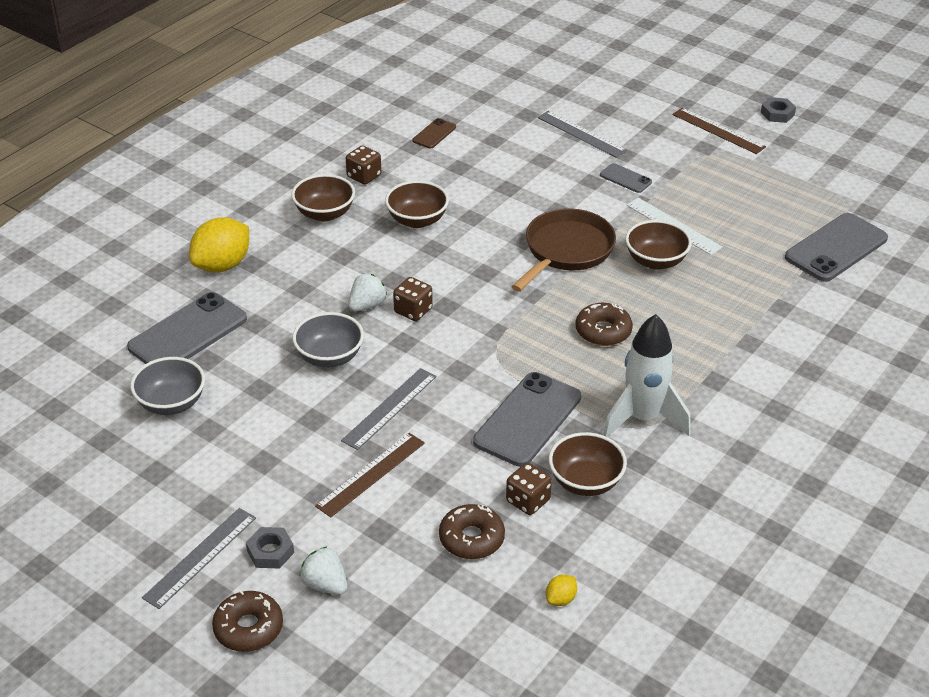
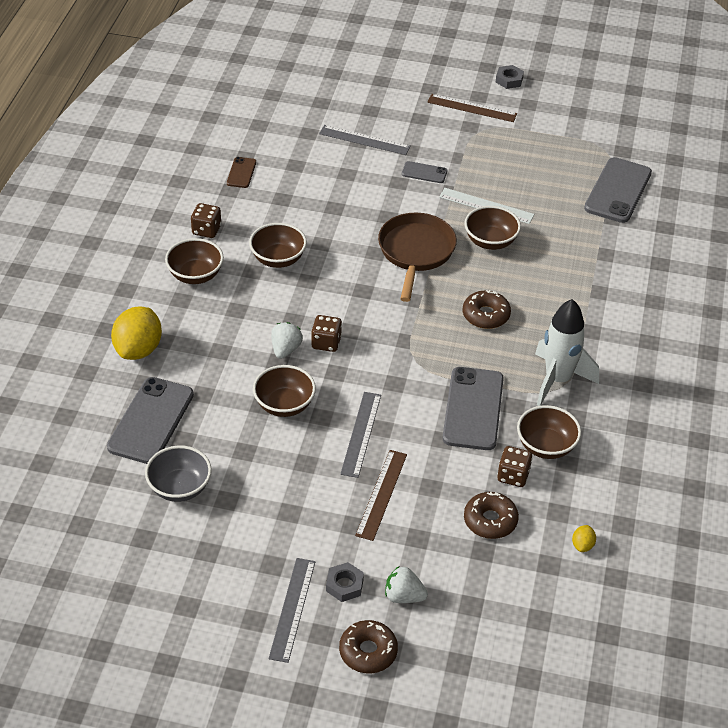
camera: 25 degrees left, 5 degrees up
(329, 357) = (284, 405): grey bowl -> brown bowl

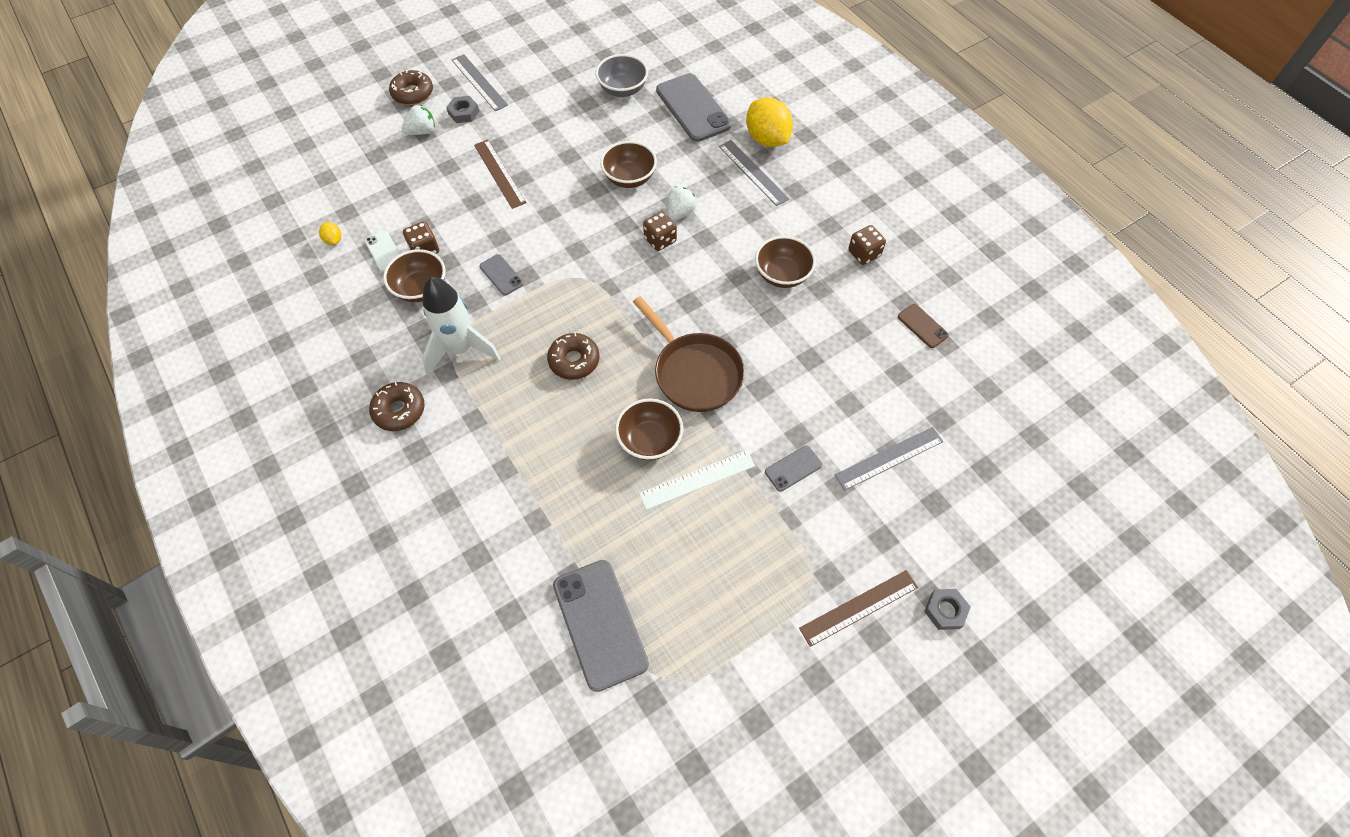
camera: 135 degrees right, 15 degrees up
(195, 275) = (815, 214): brown bowl -> none
(285, 349) = (679, 213): white strawberry -> white strawberry turned 120 degrees counterclockwise
(361, 434) = (557, 198): grey ruler -> grey ruler (753, 172)
(473, 409) = (501, 275): grey phone -> grey phone, size x0.49
(490, 520) = (411, 210): brown donut -> brown donut (399, 410)
(509, 80) = (879, 700): grey nut -> grey nut (945, 610)
(548, 500) = (384, 251): none -> white phone

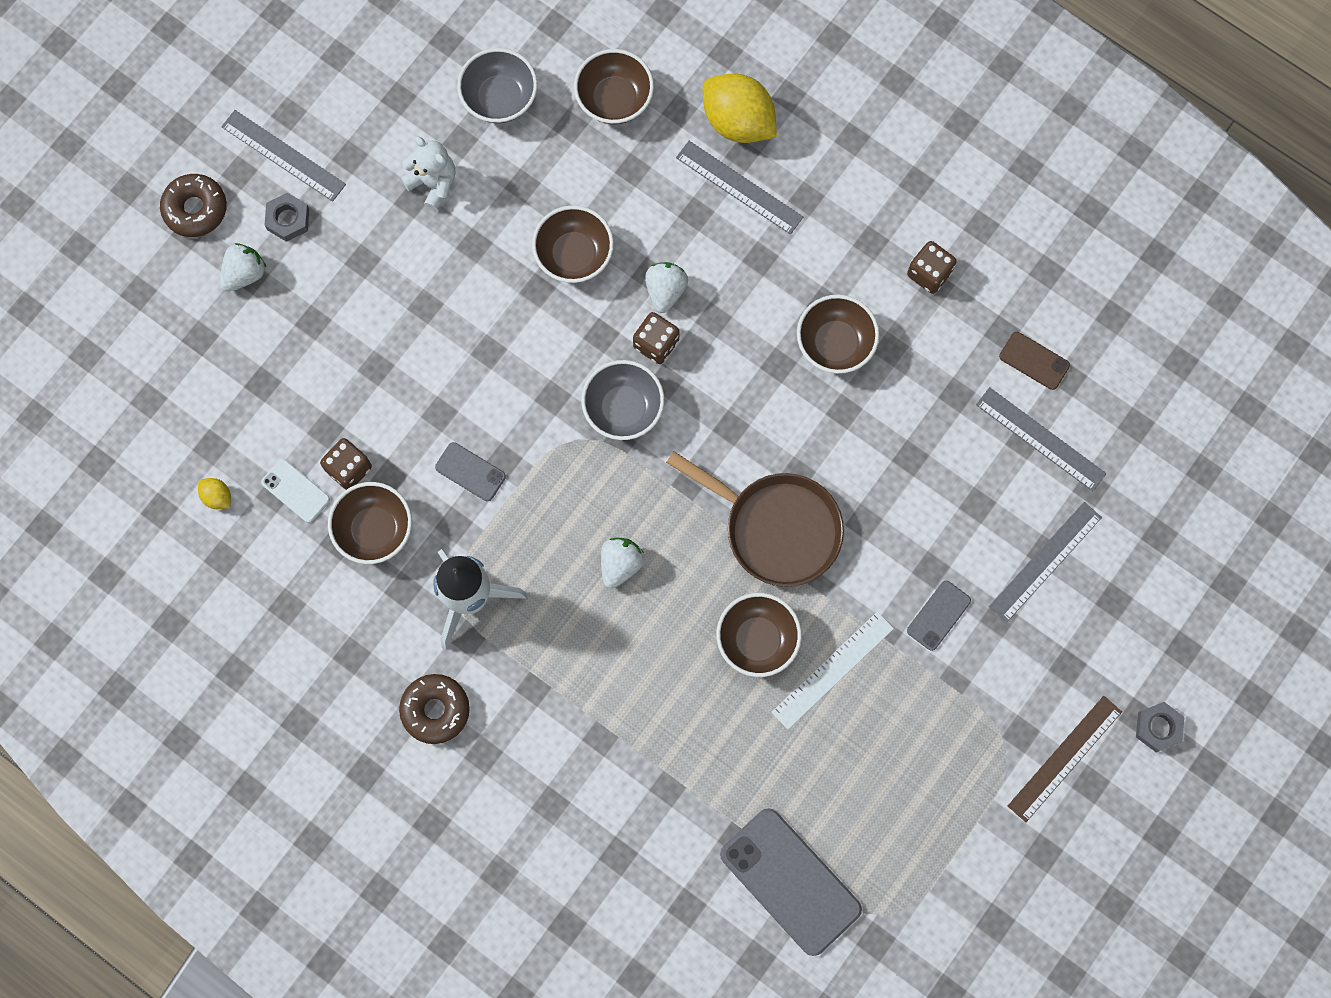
camera: 20 degrees left, 15 degrees up
(499, 173) = (390, 309): brown ruler -> none
(560, 119) = (433, 183): none -> white teddy bear
(574, 360) = (620, 564): brown donut -> white strawberry
(621, 269) = (623, 409): none -> grey bowl
(693, 108) = (614, 99): grey phone -> brown bowl
(912, 376) = (1040, 438): none -> grey ruler

